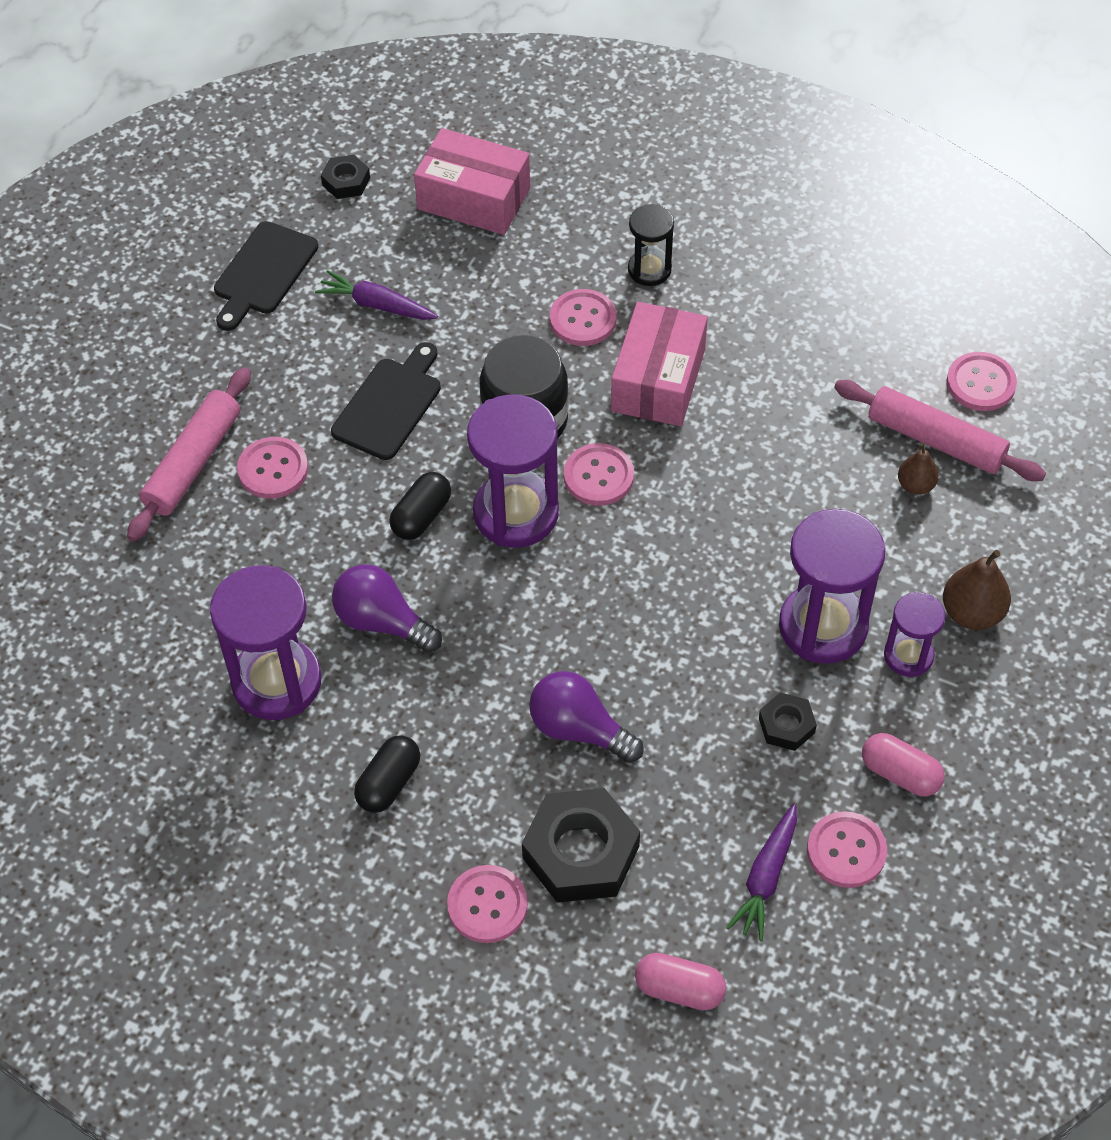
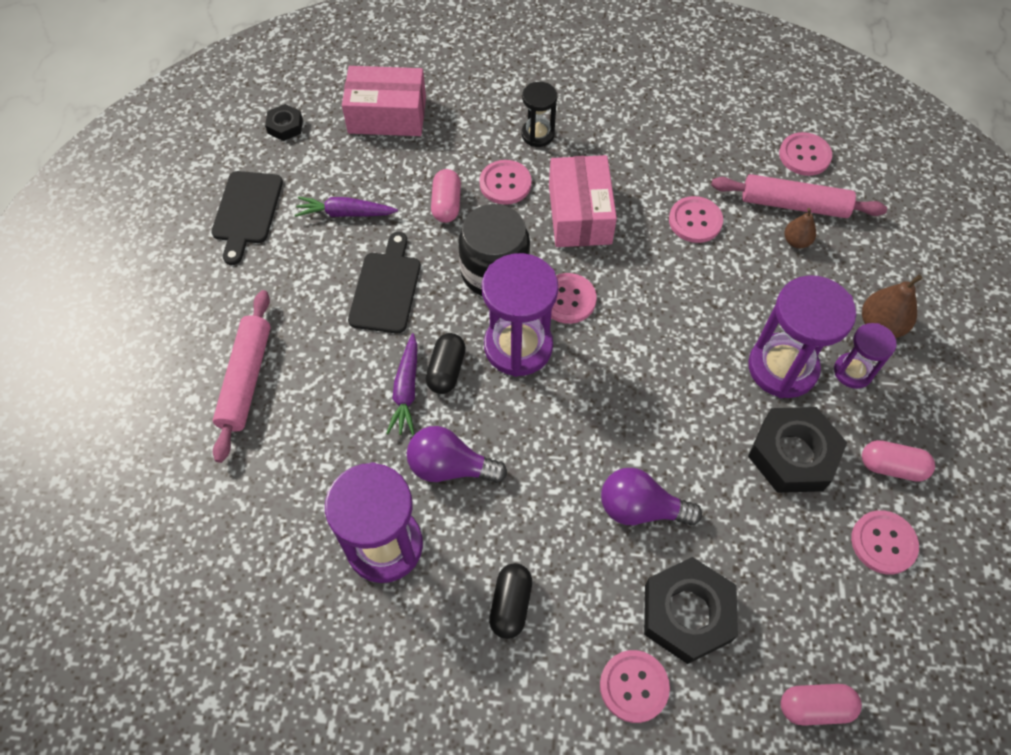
camera: 20 degrees left, 5 degrees up
(273, 469) = (313, 366): pink button -> pink button (695, 221)
(501, 326) = (446, 204): none -> pink capsule
(766, 877) = (835, 585): purple carrot -> purple carrot (406, 390)
(786, 725) = (793, 454): black nut -> black nut, size x1.96

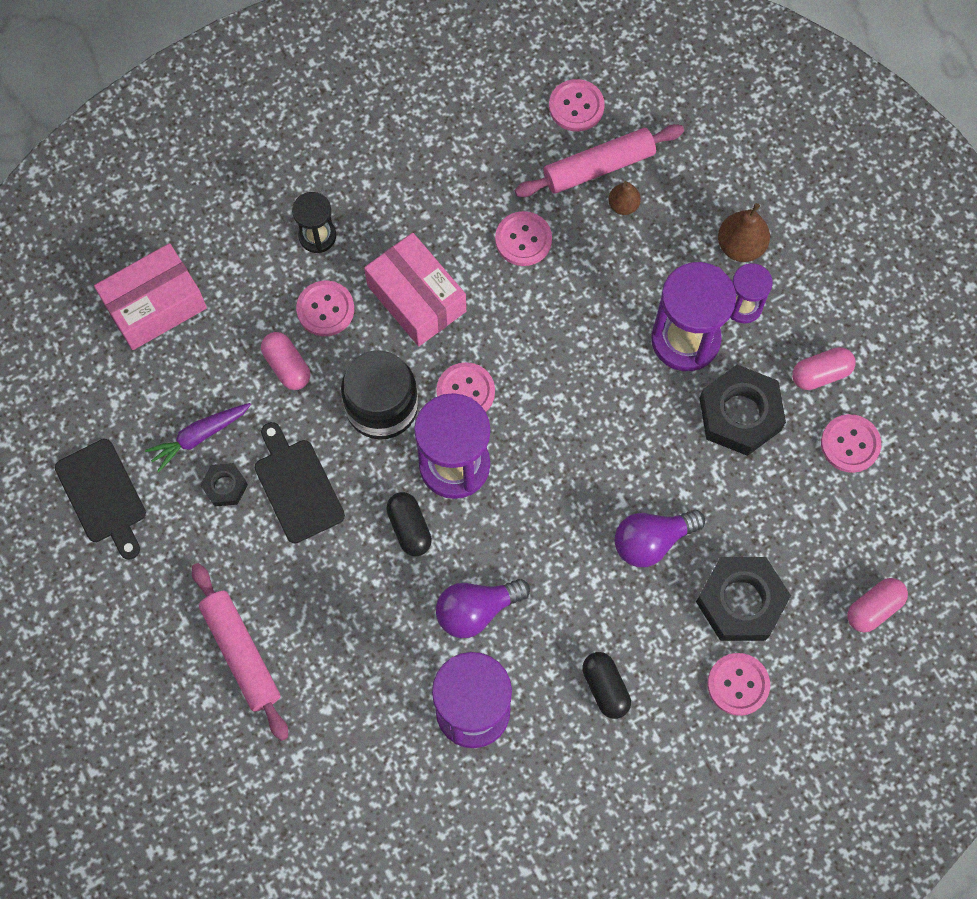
camera: 35 degrees left, 10 degrees up
(285, 126) = (63, 381): black nut -> black nut (225, 486)
(406, 390) = (389, 569): purple carrot -> none

